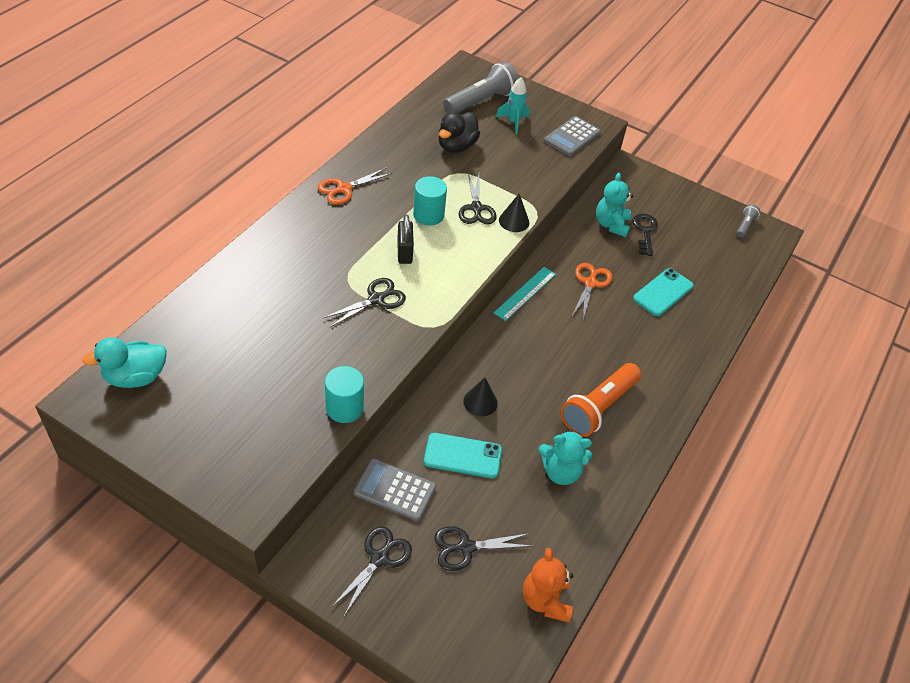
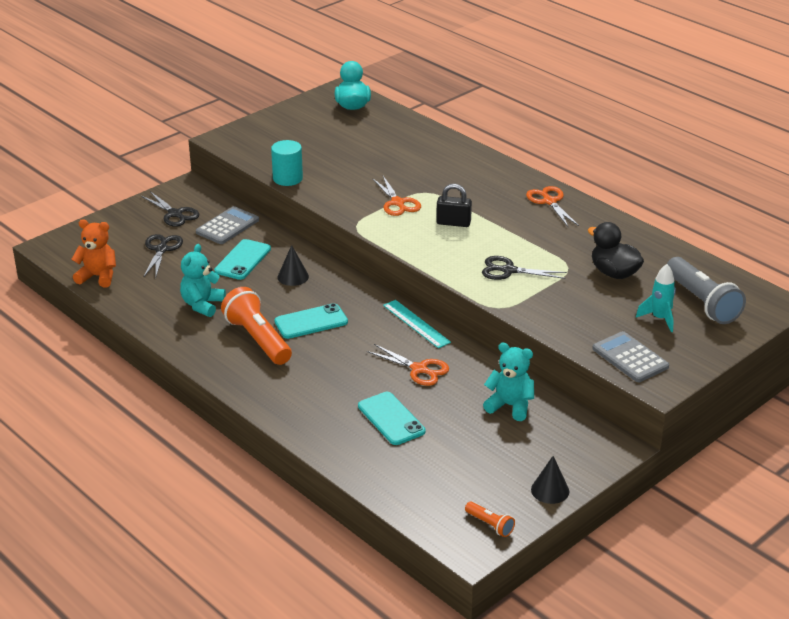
camera: 110 degrees right, 15 degrees down
(376, 299) = (397, 203): black scissors -> orange scissors
(428, 215) = (503, 242): turquoise cylinder -> none
(514, 221) = (484, 290): black cone -> black cone (550, 490)
(553, 371) = (311, 322): none -> turquoise phone
(645, 231) = (493, 430): black key -> none
(745, 225) = (490, 525): grey flashlight -> orange flashlight

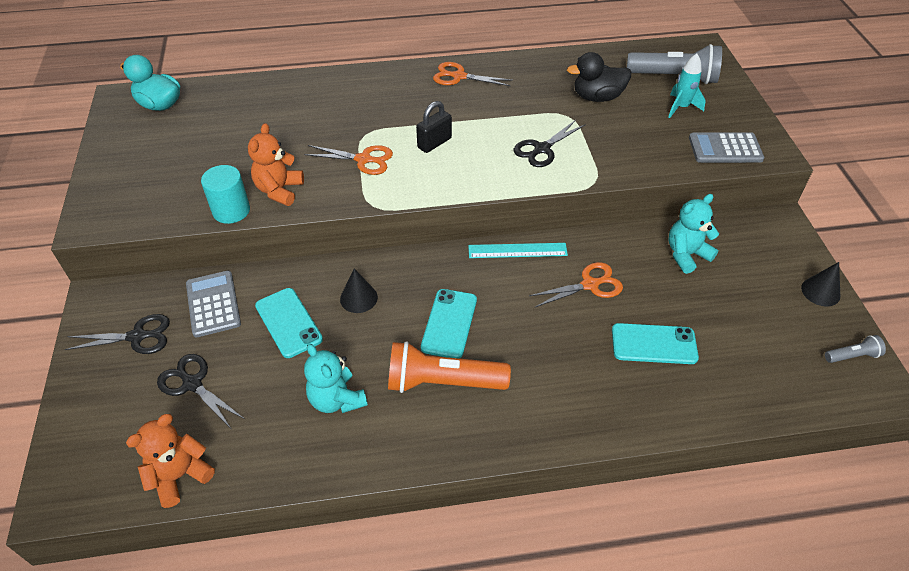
camera: 55 degrees left, 15 degrees up
(327, 186) = (279, 190): none -> orange teddy bear
(490, 525) = (852, 355): orange flashlight -> grey flashlight

